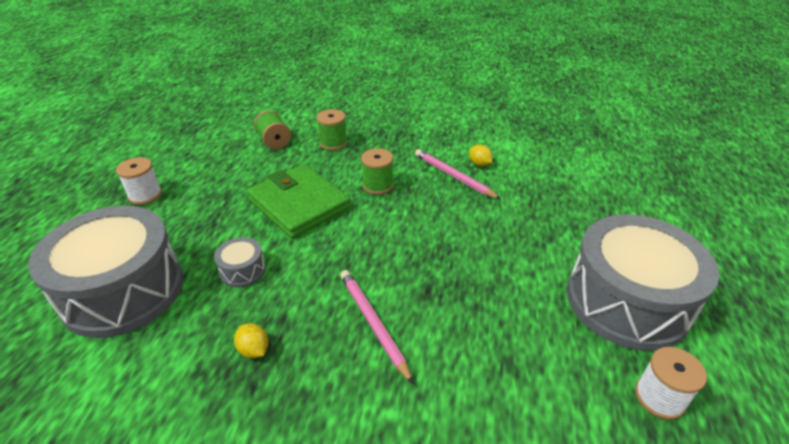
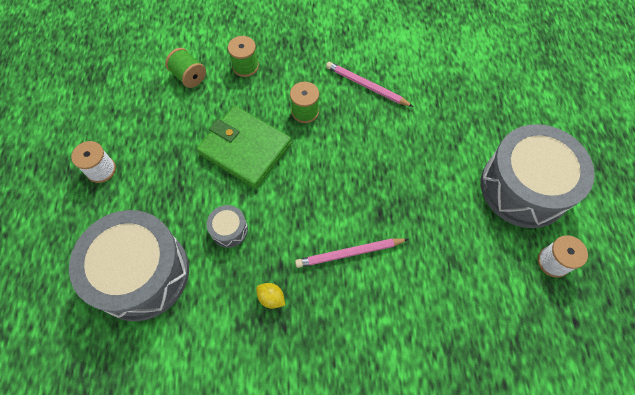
camera: 15 degrees left, 25 degrees up
(373, 324) = (349, 253): pink pencil -> pink pencil turned 60 degrees counterclockwise
(479, 164) = (384, 66): yellow lemon -> none

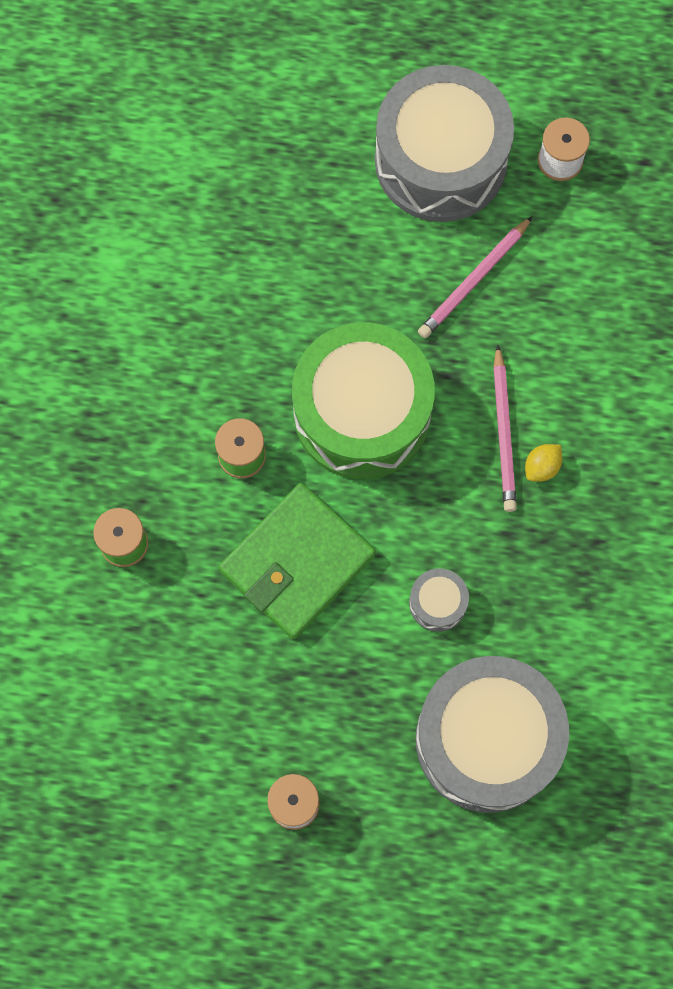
camera: 80 degrees left, 10 degrees up
(189, 76) = (126, 646): green spool -> none
(271, 298) = (553, 553): yellow lemon -> yellow lemon (542, 467)
(344, 168) = (362, 413): none -> green drum
(366, 86) = (209, 345): pink pencil -> pink pencil (474, 280)

